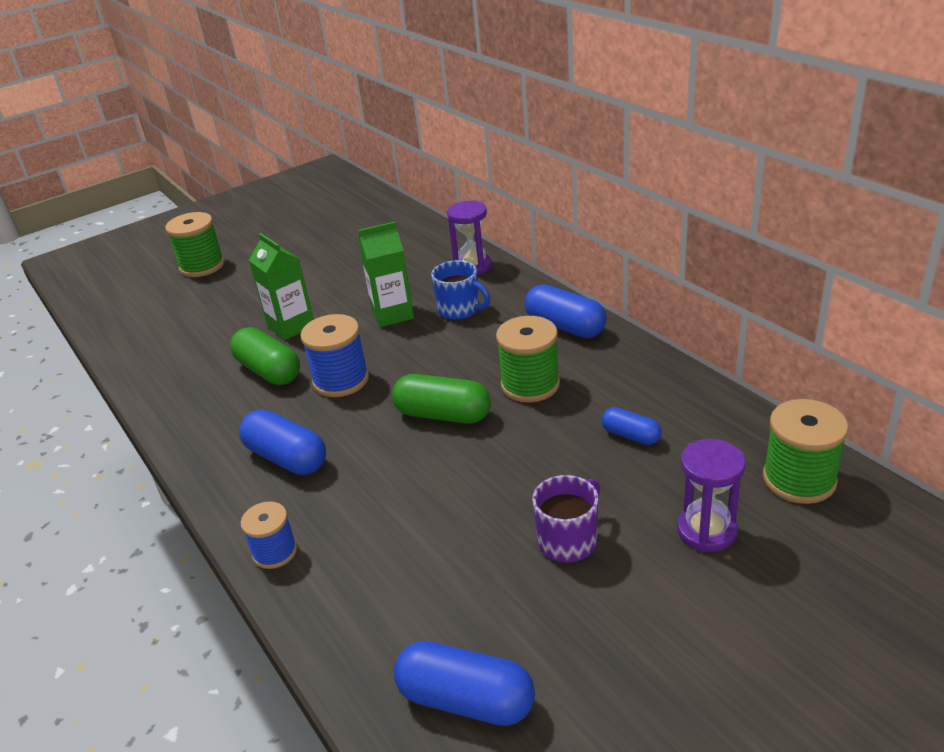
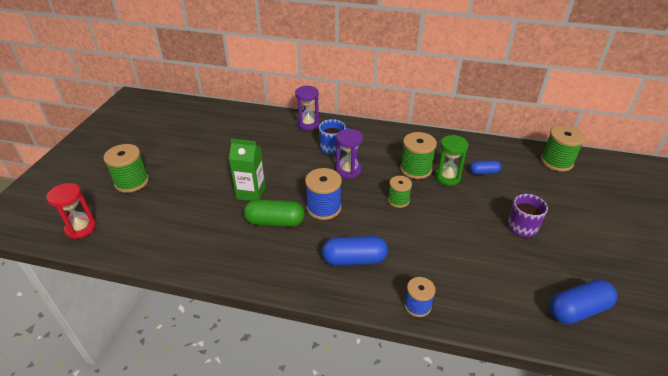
camera: 45 degrees left, 5 degrees up
(106, 296) = (81, 228): none -> red hourglass
(392, 314) = (301, 163): green carton -> none
(443, 415) = (398, 200): green capsule -> green spool
(560, 416) = (447, 177): none -> green hourglass
(565, 326) = (393, 137): blue capsule -> none
(706, 530) = (557, 196): purple hourglass -> purple hourglass (348, 170)

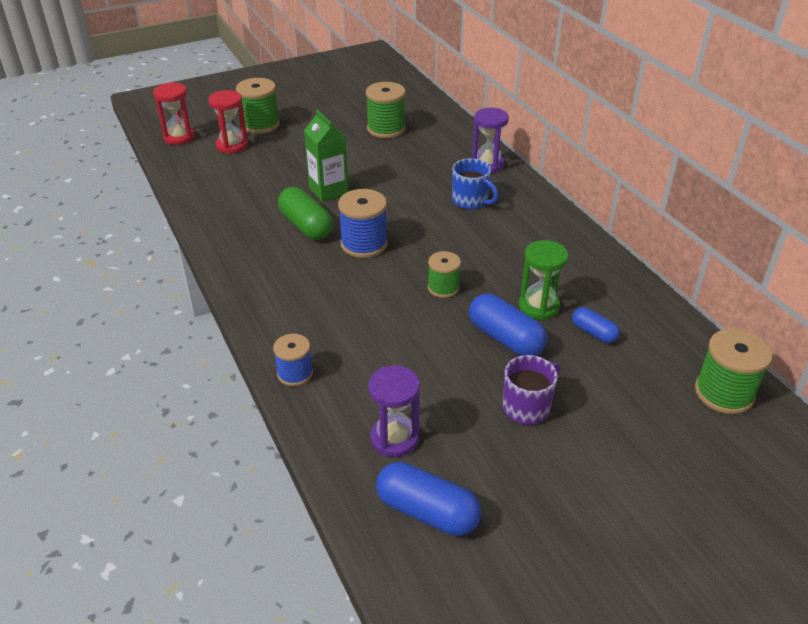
camera: 50 degrees right, 0 degrees up
(135, 207) = (232, 145): none -> red hourglass
(348, 170) = (446, 230): purple hourglass -> purple hourglass (394, 438)
(354, 259) = (312, 300): blue capsule -> blue capsule (505, 338)
(415, 169) = (518, 275): green spool -> green spool (386, 129)

